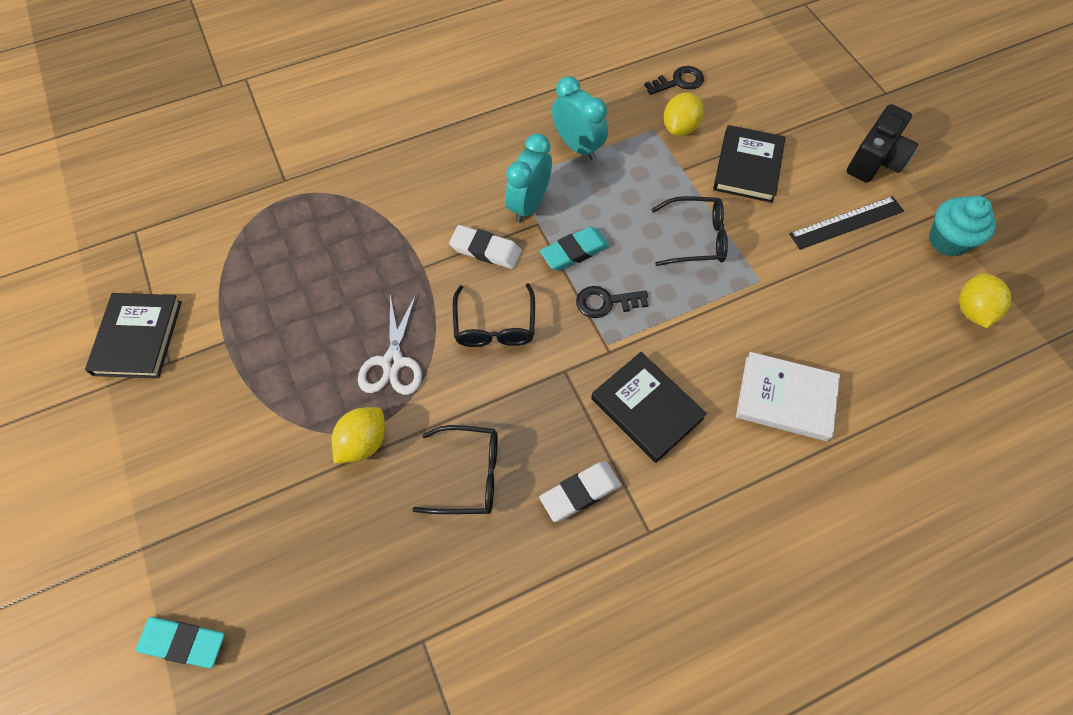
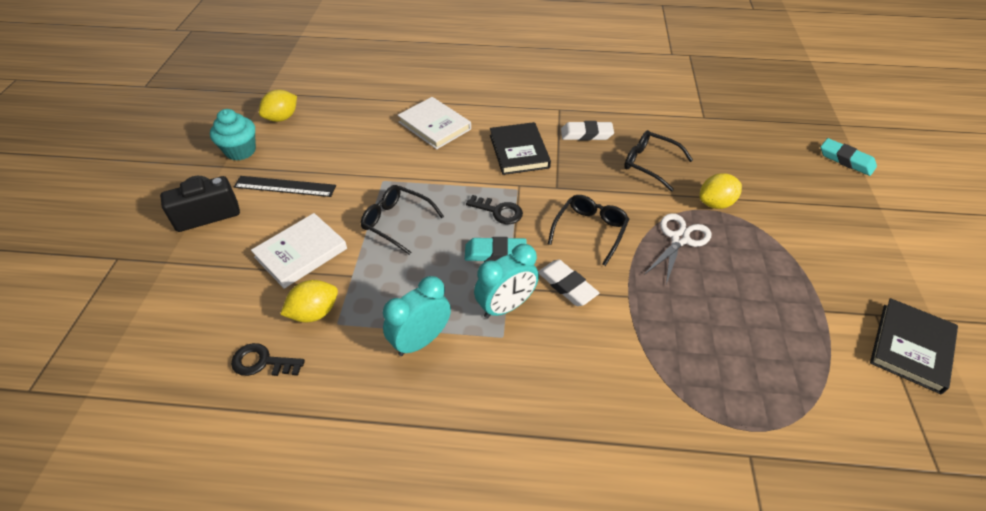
camera: 150 degrees left, 15 degrees down
(577, 146) = (421, 340): turquoise clock -> turquoise clock turned 60 degrees clockwise
(748, 167) = (301, 253): black book -> white book

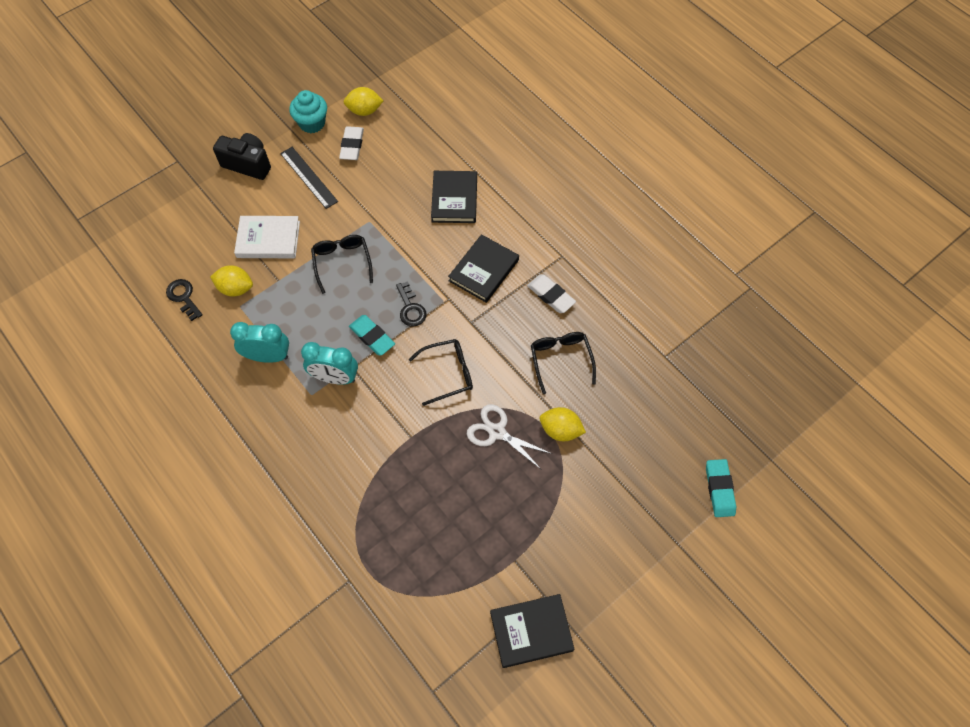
camera: 45 degrees right, 15 degrees up
(434, 126) = (454, 199): white book -> black book
(567, 286) = (384, 397): white eraser -> white eraser (352, 145)
(680, 239) = (496, 432): white scissors -> white scissors turned 135 degrees counterclockwise

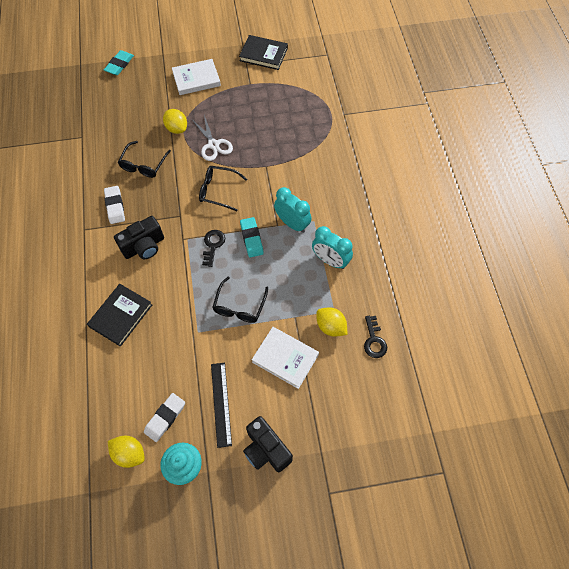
camera: 150 degrees left, 0 degrees up
(484, 270) = (144, 246): black book -> black camera
(595, 525) = (196, 79): none -> white book

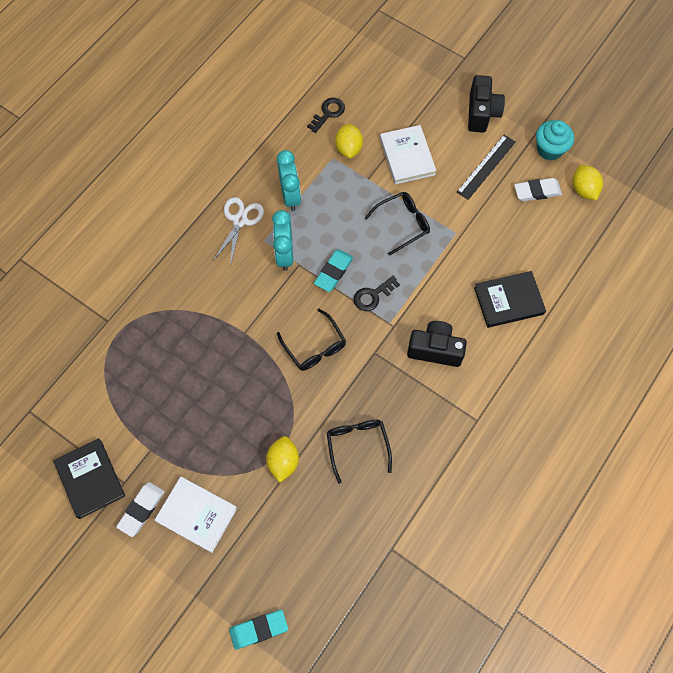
camera: 135 degrees left, 5 degrees up
(115, 206) = (426, 420): white eraser -> white eraser (141, 509)
(143, 165) = (357, 445): black glasses -> black glasses turned 75 degrees counterclockwise
(213, 145) = (267, 404): white scissors -> white scissors (240, 220)

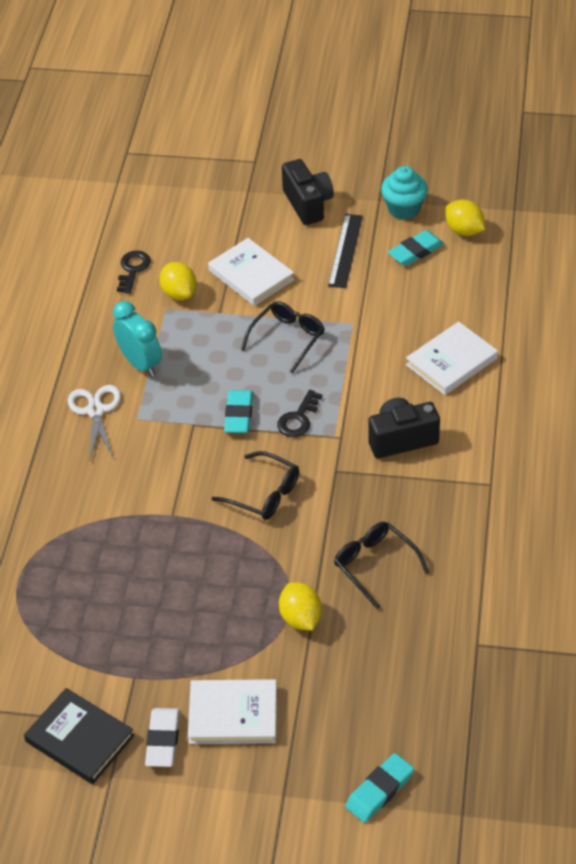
camera: 25 degrees left, 20 degrees down
(284, 254) = (170, 421): turquoise clock -> none
(508, 301) = (451, 361): black book -> white book
(537, 191) = (415, 251): white eraser -> turquoise eraser

